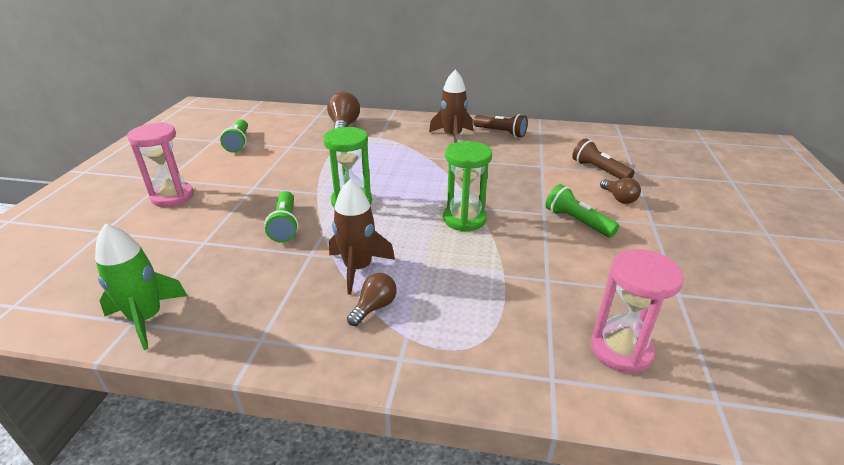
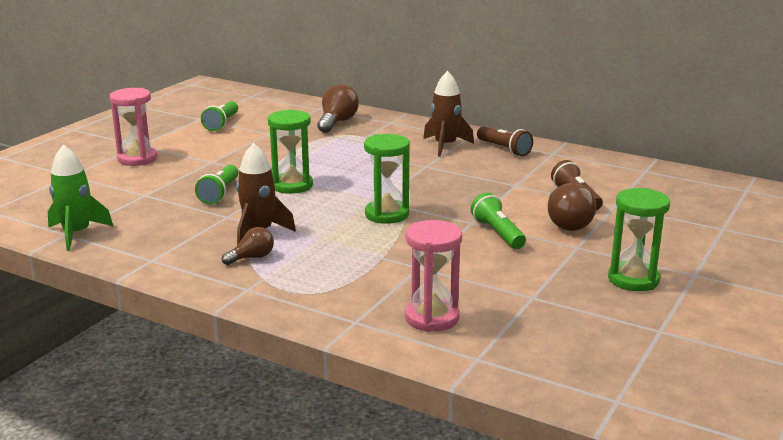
camera: 20 degrees right, 10 degrees down
(619, 198) = (567, 223): brown light bulb -> brown light bulb, size x1.64
(732, 251) = (633, 279): none -> green hourglass

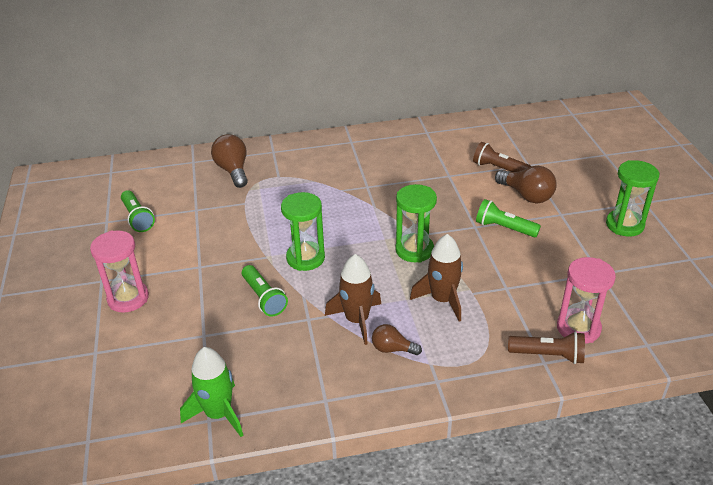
camera: 40 degrees left, 15 degrees up
(252, 258) = (392, 349): brown light bulb -> brown light bulb turned 90 degrees counterclockwise
(445, 146) = (349, 158): brown rocket -> brown rocket (442, 300)
(504, 149) = (392, 143): brown flashlight -> brown flashlight (548, 355)

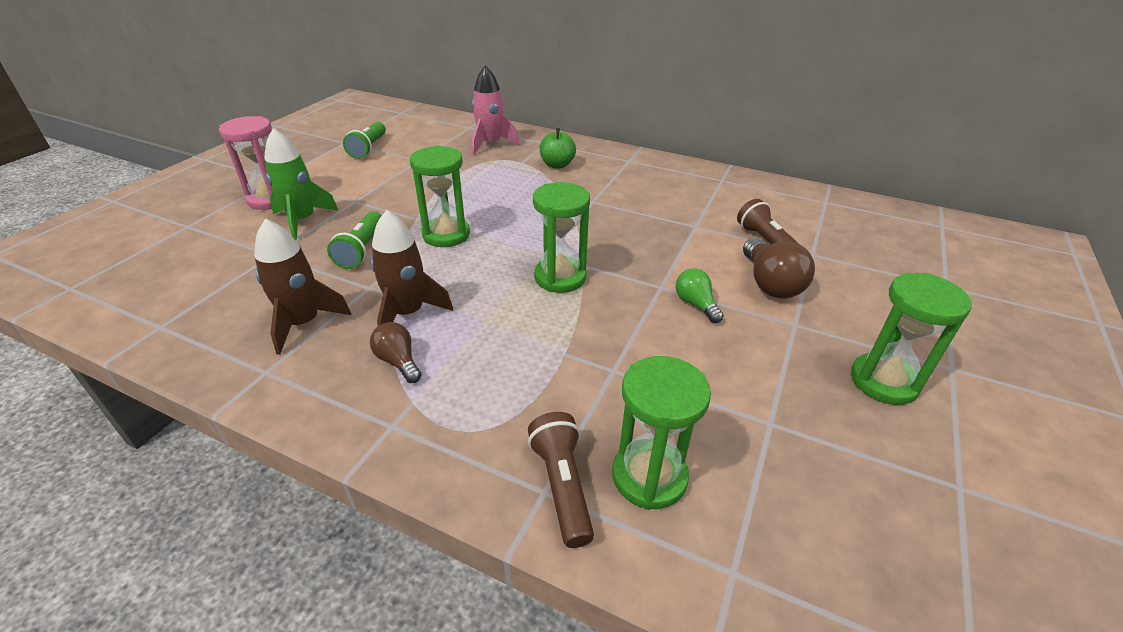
camera: 35 degrees right, 0 degrees up
(218, 414) = (174, 326): green rocket -> green rocket (302, 220)
(233, 171) = (490, 144): brown light bulb -> pink rocket
(307, 167) = (557, 165): none -> green apple
(442, 300) = (520, 342): brown rocket -> brown rocket (303, 323)
(504, 228) = (695, 304): green flashlight -> green light bulb
(548, 355) = (562, 485): brown flashlight -> brown flashlight turned 150 degrees counterclockwise
(578, 328) = (649, 476): pink hourglass -> green hourglass

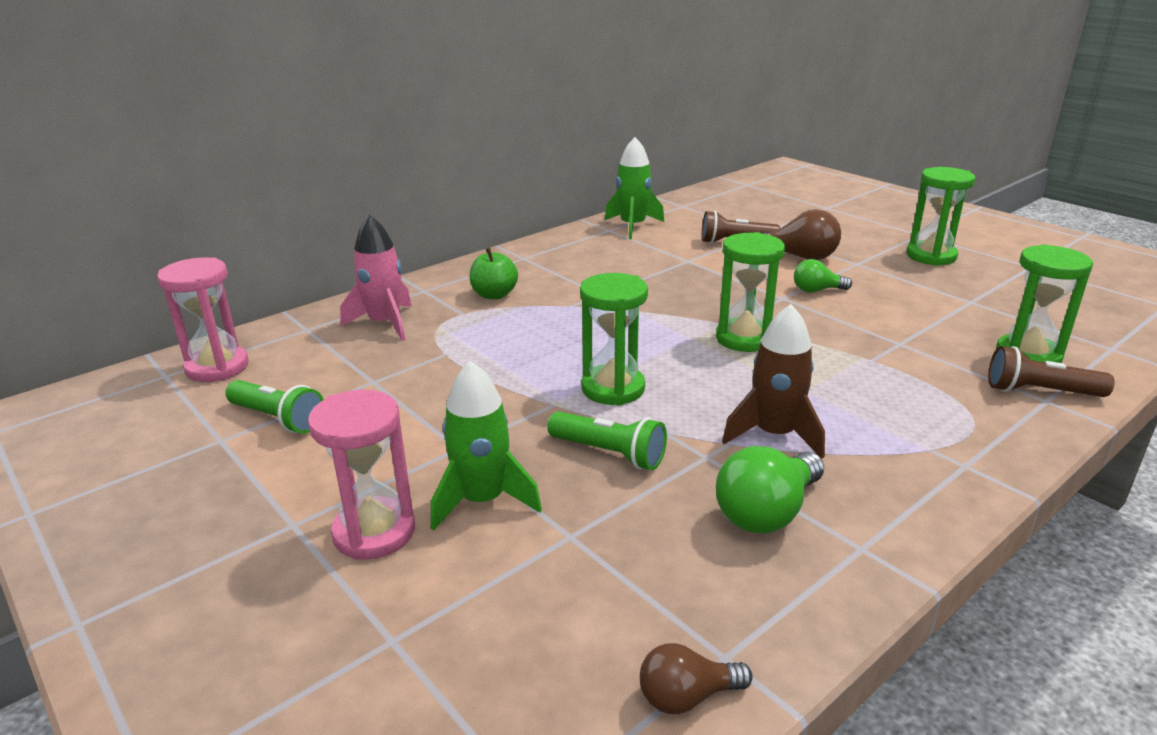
camera: 65 degrees left, 10 degrees down
(303, 323) = (767, 512): brown rocket -> green light bulb
(398, 361) = (863, 450): brown light bulb -> brown light bulb (687, 696)
(414, 120) = (217, 367): none -> pink hourglass
(742, 188) = (633, 226): none -> green rocket

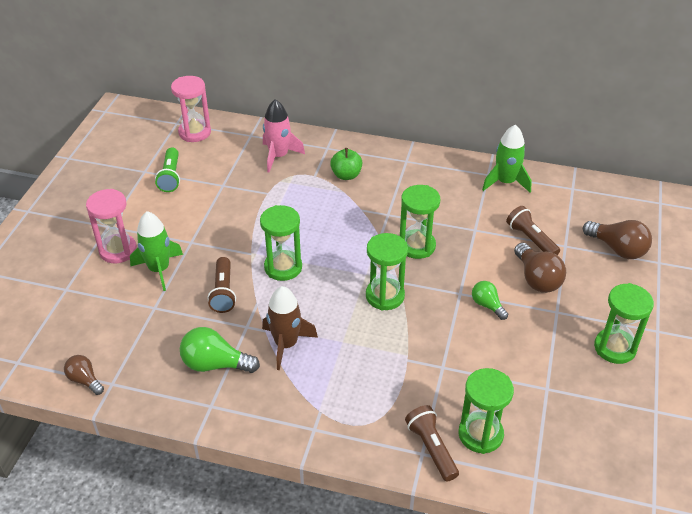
camera: 55 degrees right, 15 degrees up
(610, 453) = (223, 292): green flashlight -> brown flashlight
(677, 295) = (417, 246): none -> green hourglass
(791, 215) = (617, 249): none -> brown light bulb

